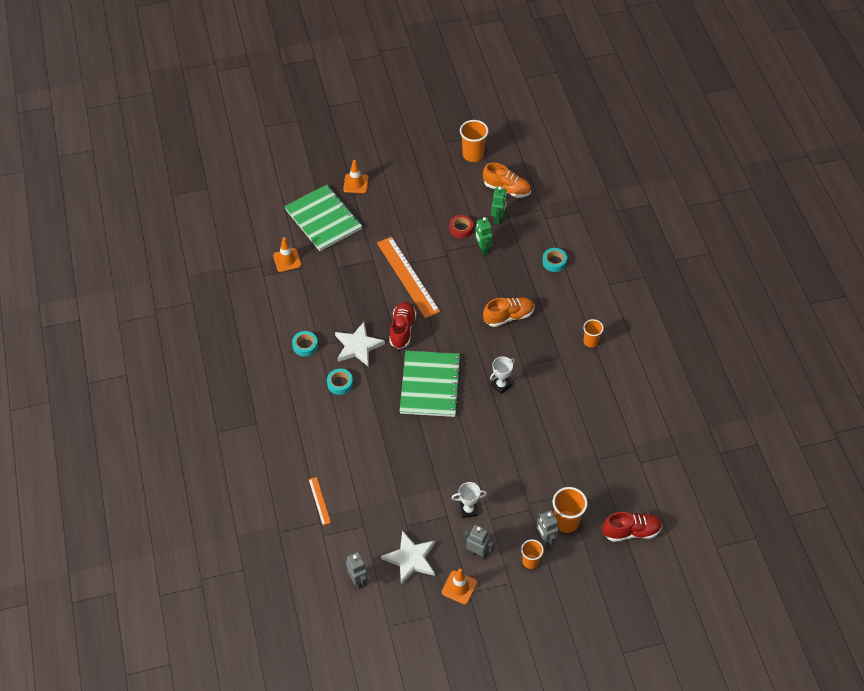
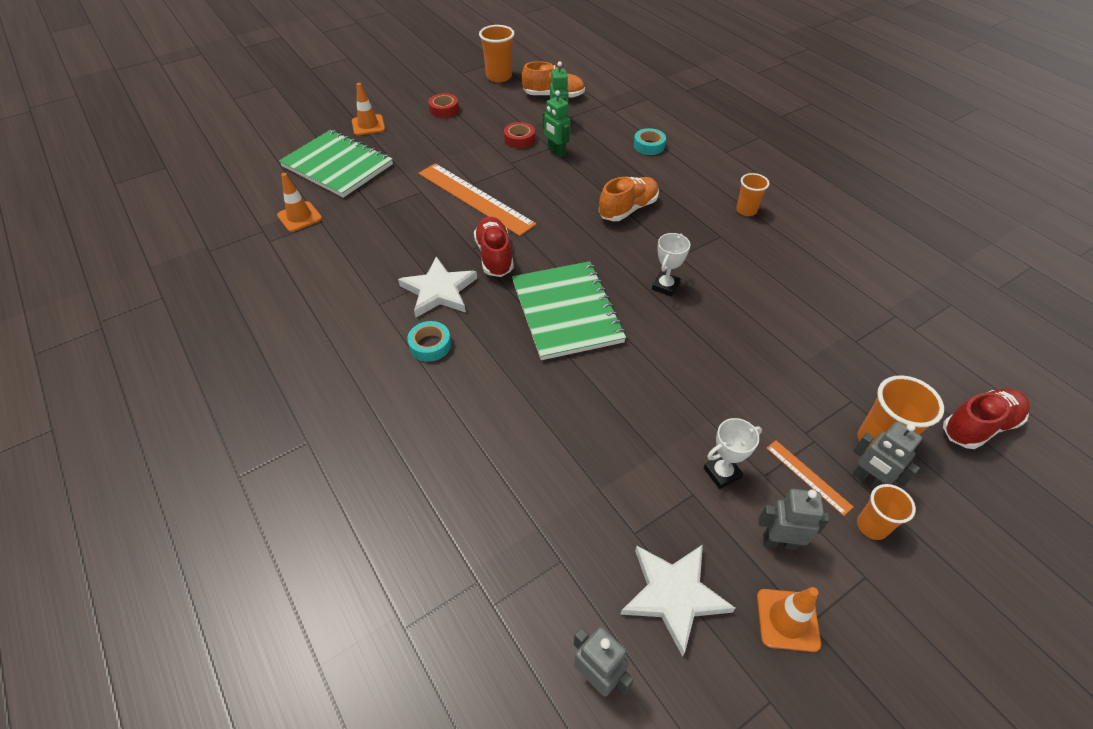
camera: 20 degrees left, 5 degrees down
(305, 346) = (358, 310): turquoise tape -> none
(319, 501) = (462, 540): orange ruler -> orange ruler (808, 476)
(417, 181) = (444, 109): none -> red tape

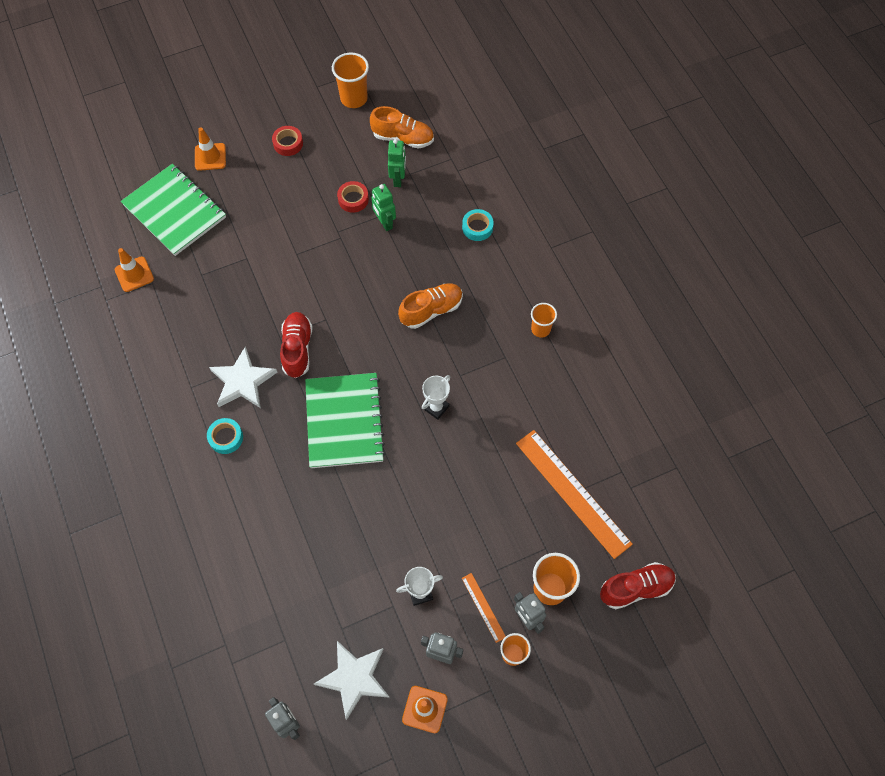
camera: 10 degrees right, 15 degrees up
(475, 198) = (294, 274): orange ruler -> orange ruler (572, 493)

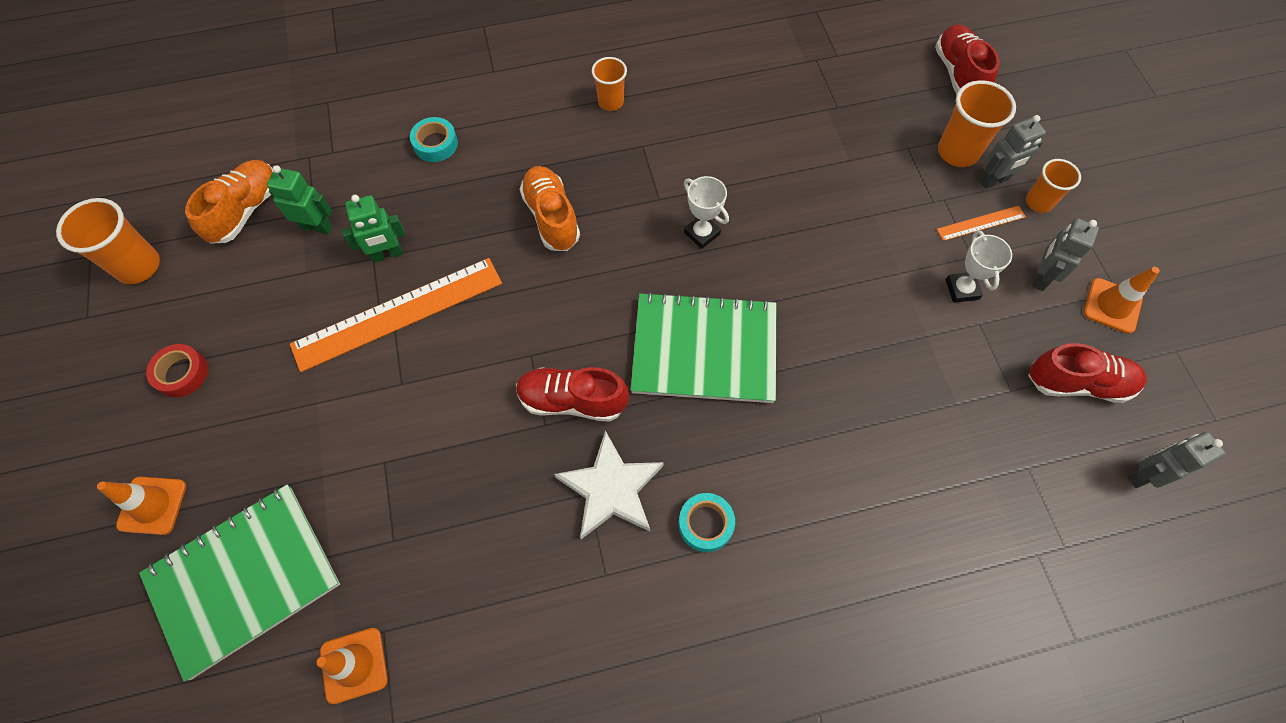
camera: 80 degrees left, 0 degrees up
(353, 199) = (330, 291): red tape -> none
(354, 678) = (1078, 383): white star -> red shoe
(572, 493) = (838, 109): orange ruler -> orange ruler (398, 314)

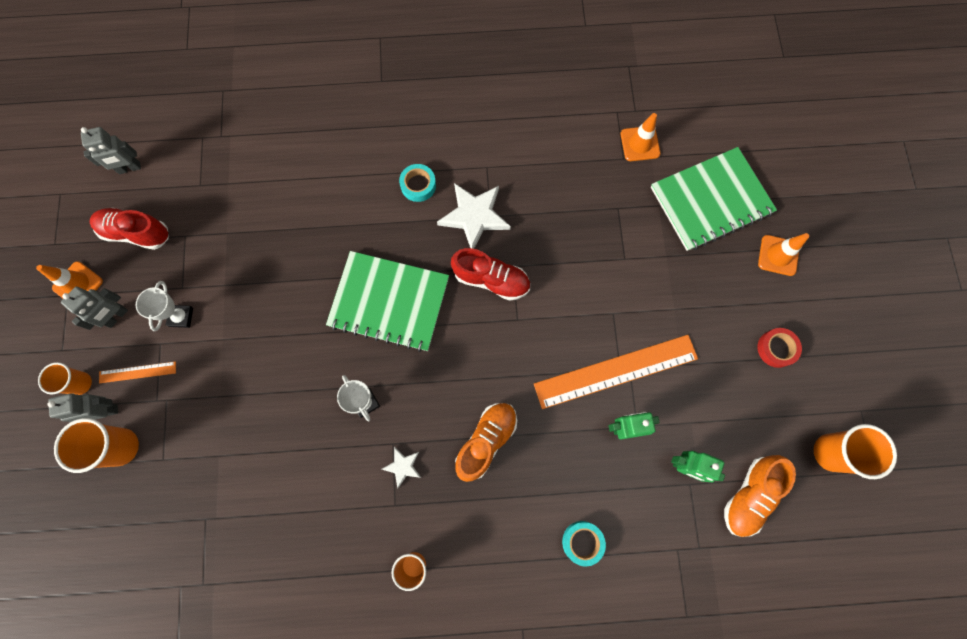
camera: 170 degrees left, 10 degrees up
(551, 217) = (486, 441): orange shoe -> orange shoe turned 135 degrees counterclockwise
(642, 180) = (403, 466): none -> white star
(958, 74) = (75, 539): red shoe -> none

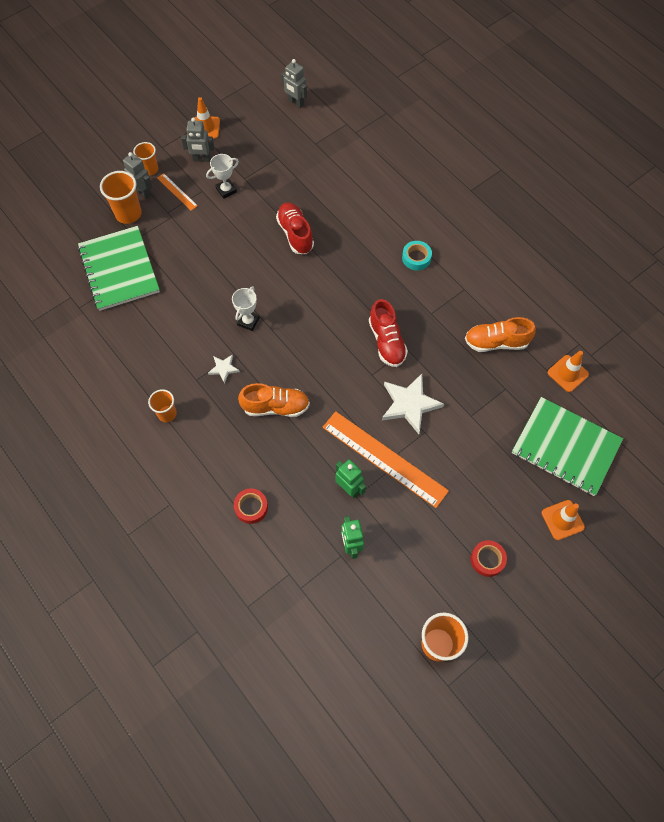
camera: 55 degrees right, 10 degrees down
(136, 233) = (259, 133): red shoe -> red shoe (295, 234)
(389, 302) = (323, 292): green notebook -> green notebook (119, 269)
(474, 216) = (422, 304): white star -> white star (409, 404)
(582, 542) = (251, 507): turquoise tape -> red tape
(749, 495) = (362, 601): orange shoe -> orange shoe (496, 342)

